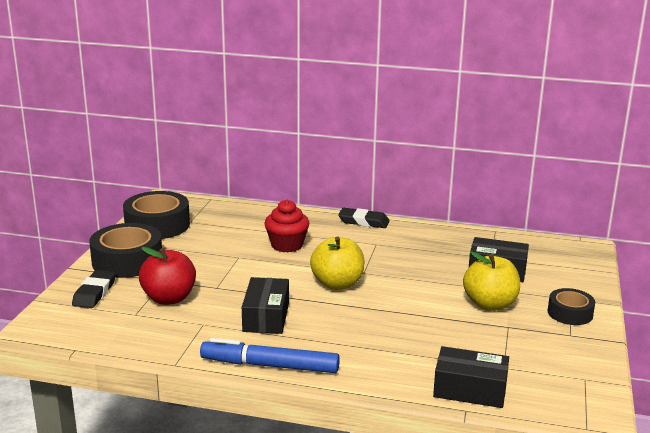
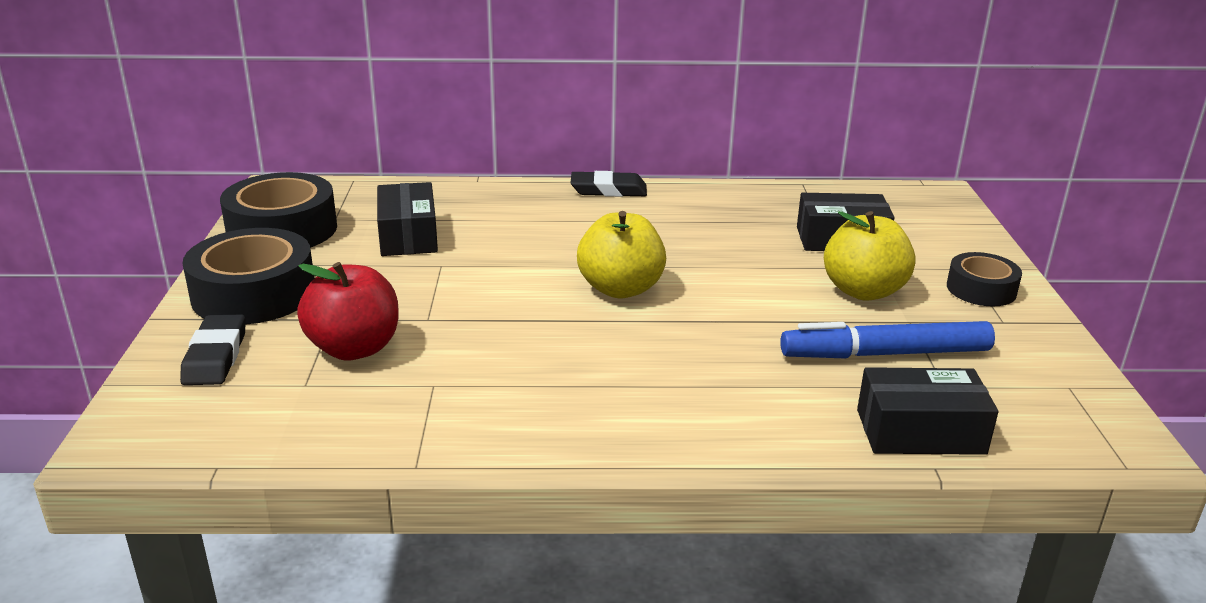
camera: 15 degrees left, 5 degrees up
(266, 317) = (534, 357): black box -> black box (408, 236)
(270, 365) = (582, 441): blue marker -> blue marker (885, 354)
(287, 245) = (510, 238): red cupcake -> none

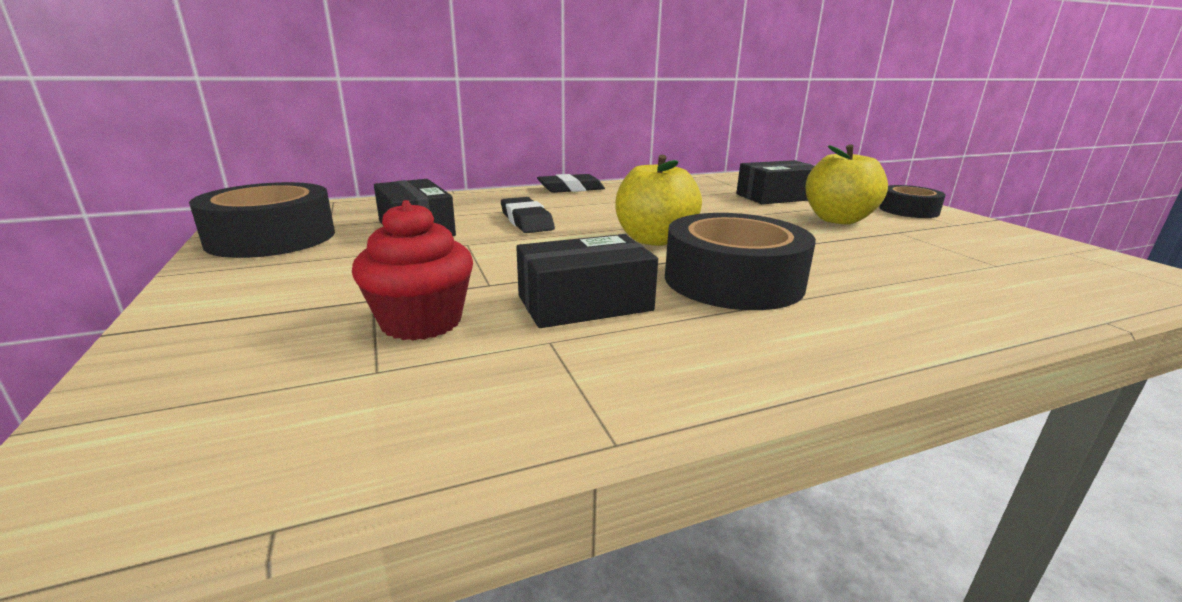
camera: 20 degrees left, 5 degrees down
(215, 356) = (220, 361): black eraser -> black eraser (526, 221)
(254, 293) = (257, 290): black tape -> black tape (733, 280)
(354, 348) = (421, 322): red apple -> red cupcake
(885, 354) = (919, 252): blue marker -> none
(920, 431) = (1043, 297): black box -> black box (584, 303)

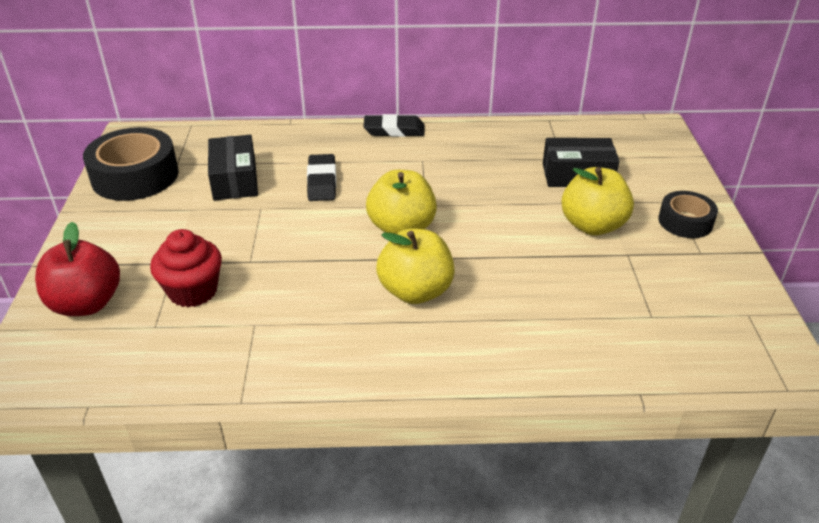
camera: 20 degrees right, 15 degrees up
(225, 363) = (86, 304): none -> red apple
(584, 303) = (297, 294): black box -> none
(733, 280) = (415, 291): black tape -> yellow apple

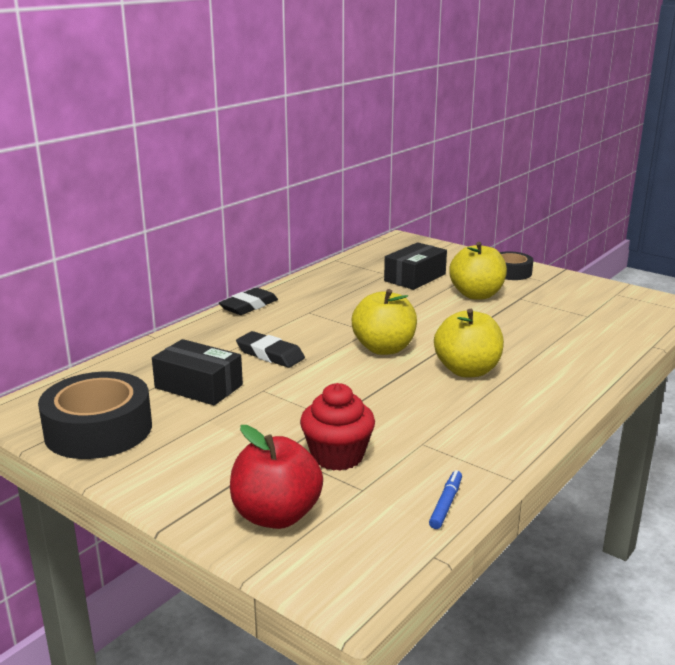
camera: 50 degrees left, 15 degrees down
(167, 380) = (446, 504): none -> blue marker

